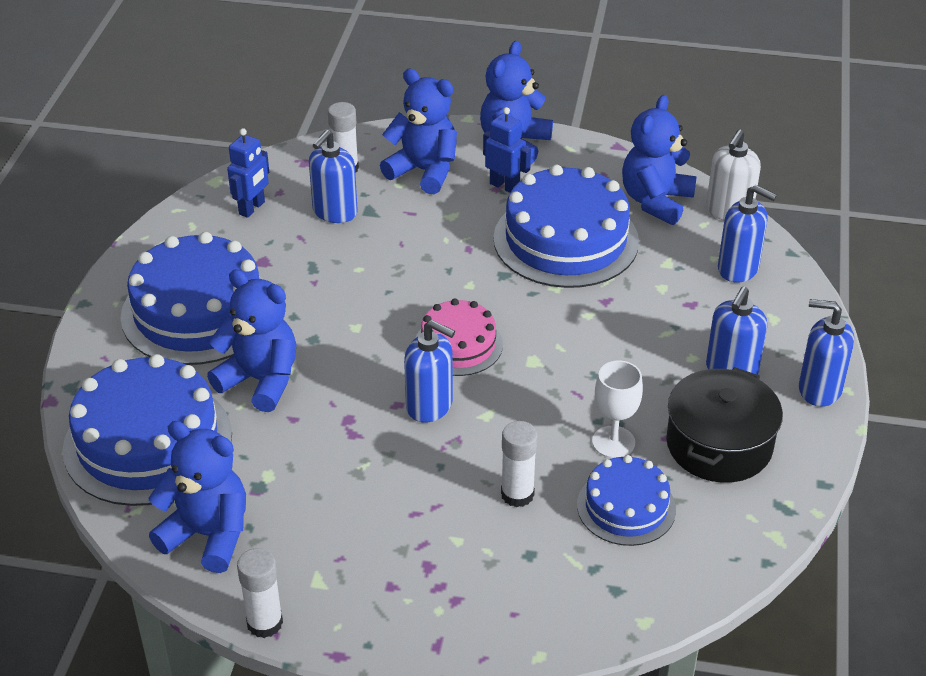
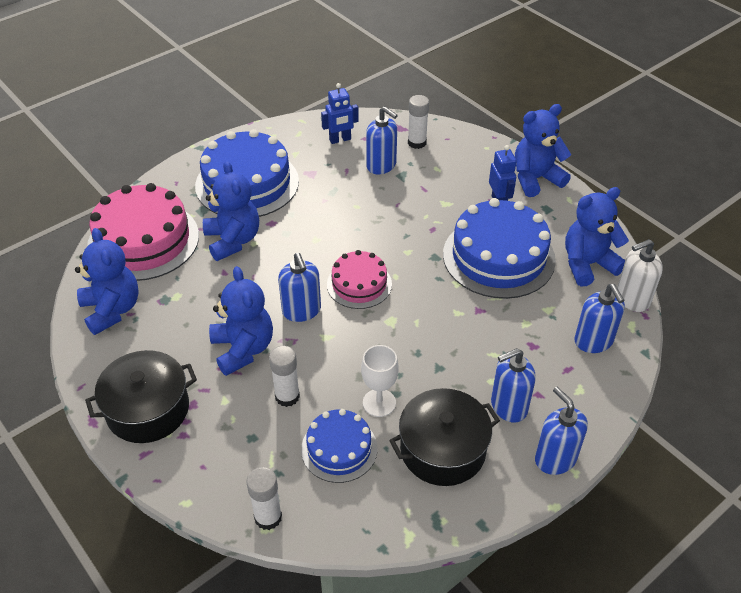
camera: 40 degrees right, 5 degrees up
(148, 442) = (143, 240): blue cake -> pink cake
(265, 623) = (81, 377): white glue stick -> white glue stick (268, 517)
(334, 212) = (381, 165): blue soap dispenser -> blue soap dispenser turned 120 degrees counterclockwise
(385, 603) = (148, 409): none -> black pot
(424, 171) = (460, 167): blue teddy bear -> blue teddy bear (243, 349)

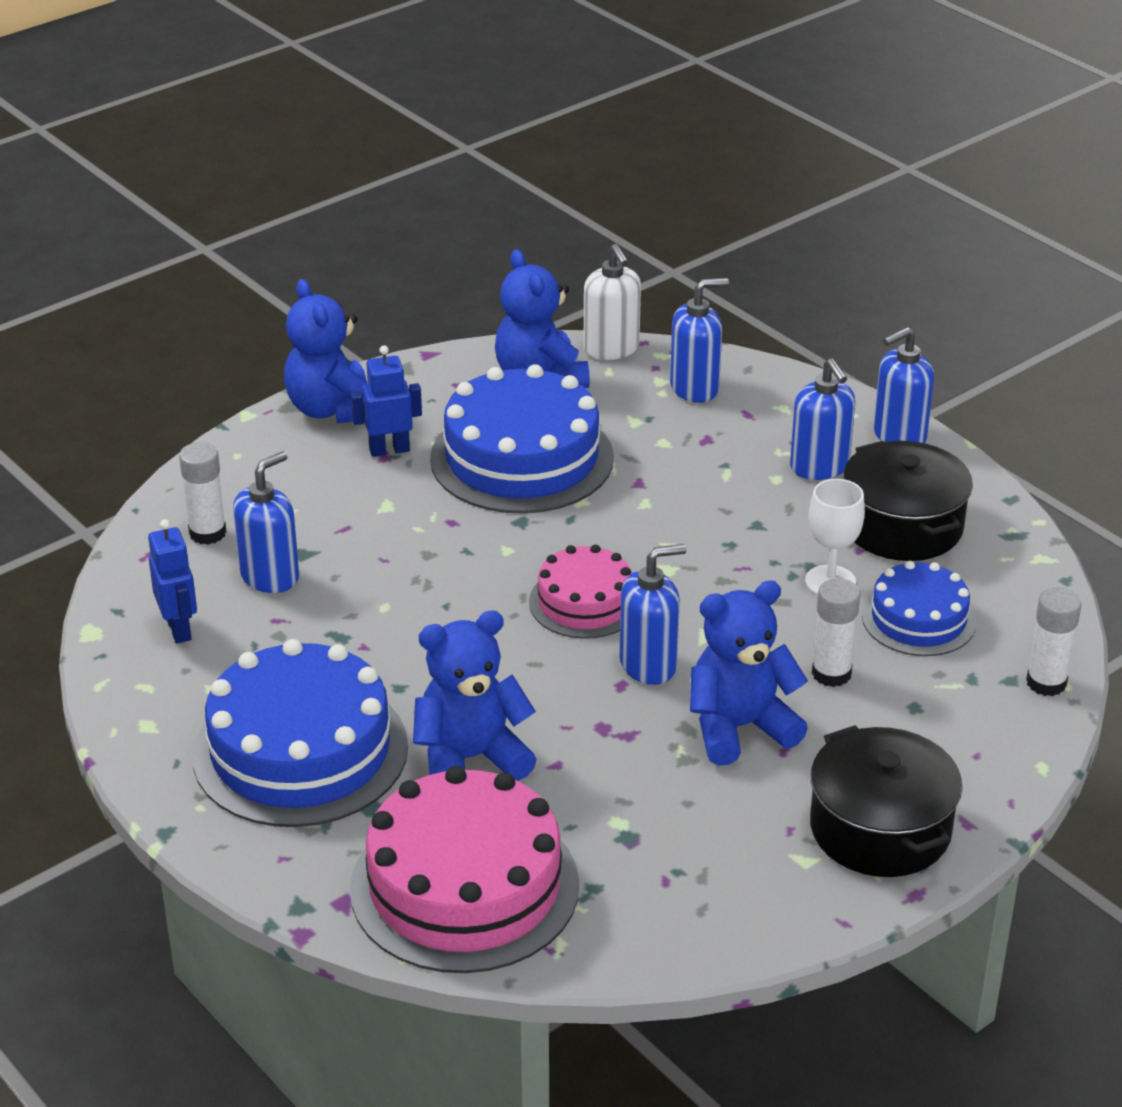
camera: 90 degrees left, 10 degrees down
(112, 310) = (657, 906): blue teddy bear -> none

